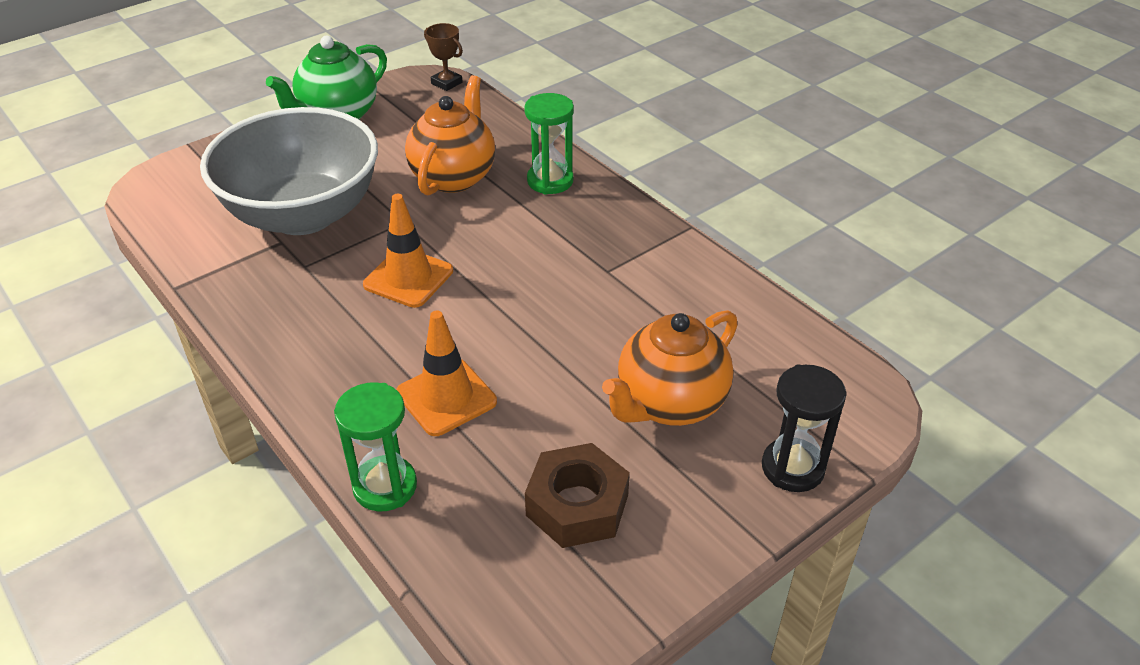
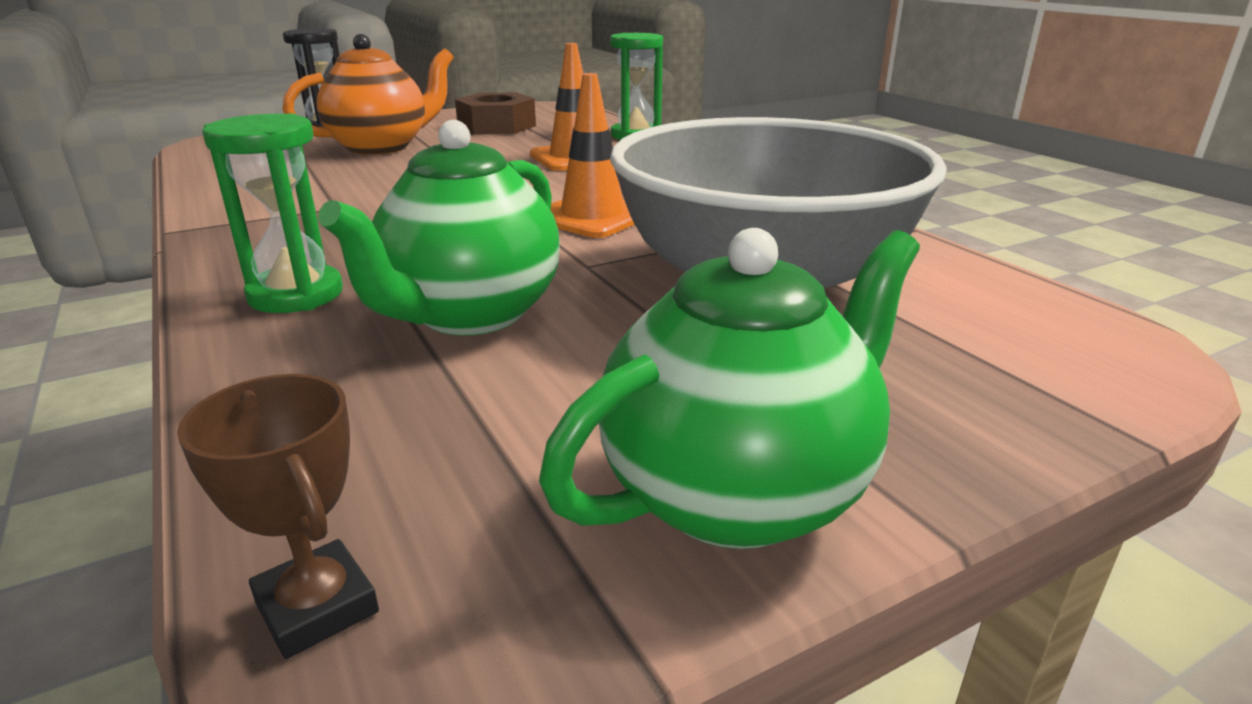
camera: 170 degrees left, 15 degrees down
(454, 177) = (469, 315): orange teapot -> green teapot

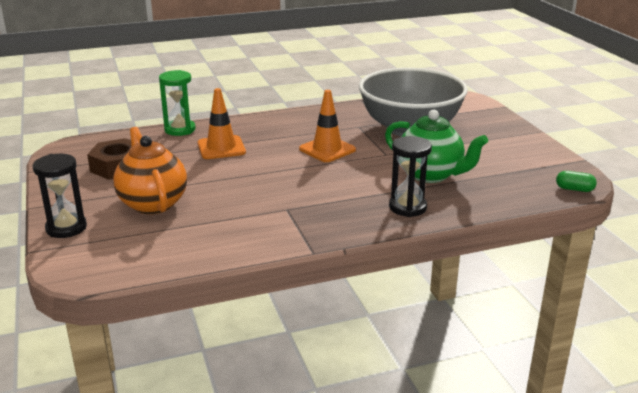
camera: 80 degrees left, 0 degrees up
(296, 295) = (407, 207): green hourglass -> black hourglass
(317, 607) = (574, 189): brown trophy -> green capsule
(738, 494) = (529, 147): green teapot -> none

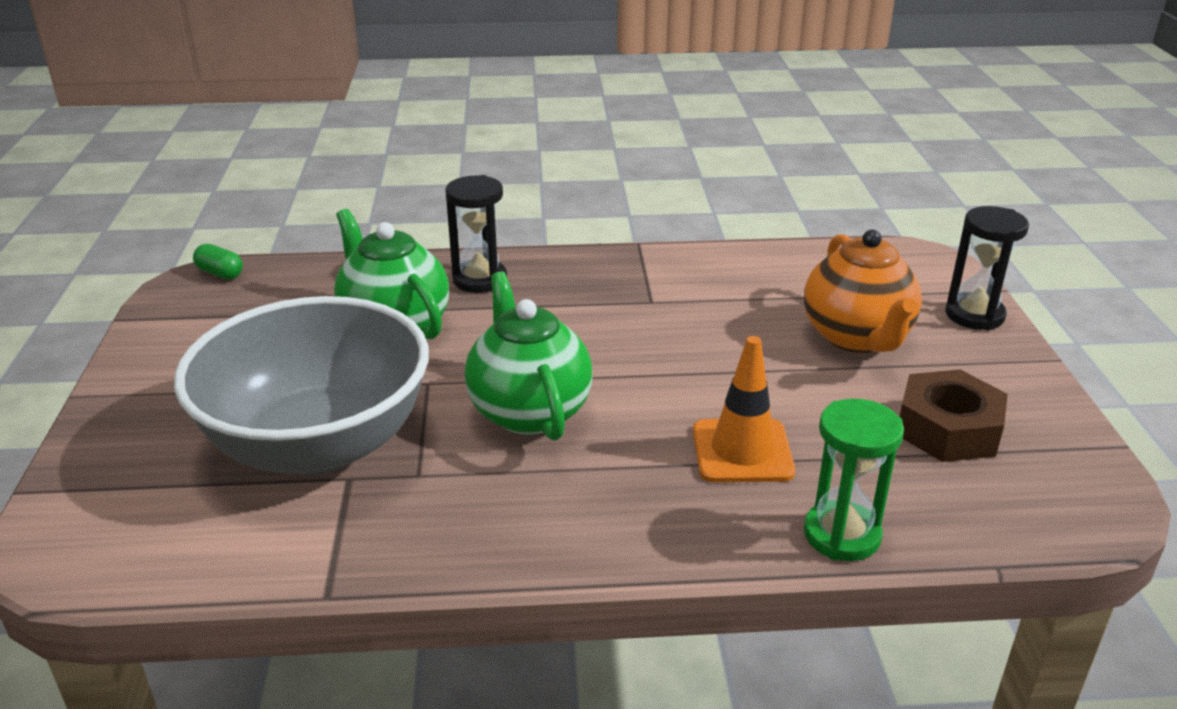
camera: 165 degrees left, 5 degrees up
(327, 149) = (529, 411): orange traffic cone -> green teapot

